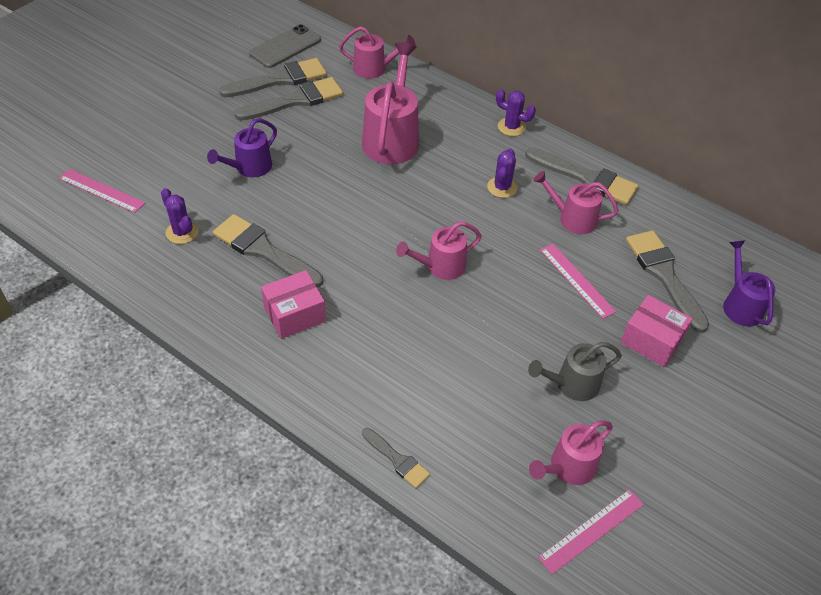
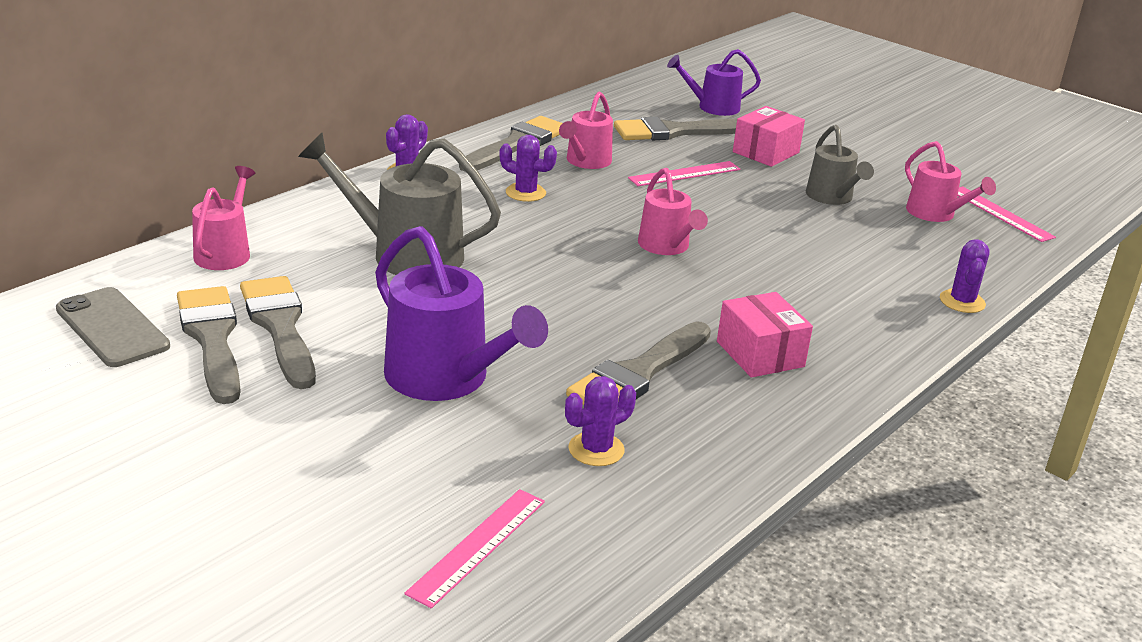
camera: 85 degrees left, 20 degrees down
(249, 168) = (446, 379): purple watering can -> purple watering can, size x1.64
(392, 138) = (406, 254): pink watering can -> grey watering can
(397, 460) = (962, 302): grey brush -> purple cactus

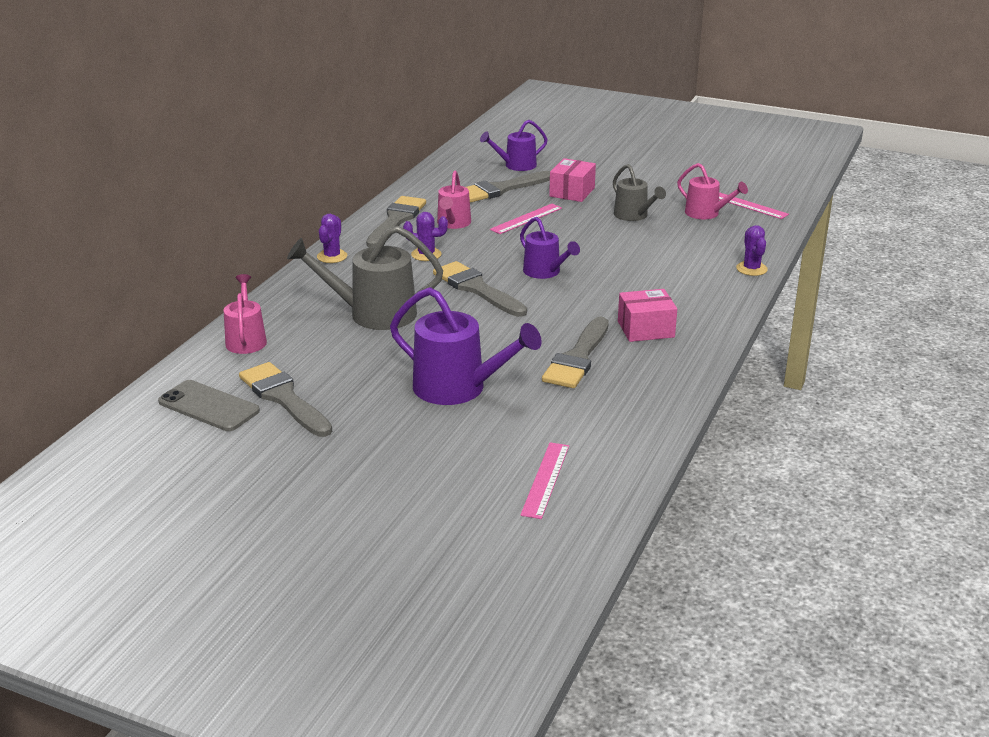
camera: 15 degrees left, 0 degrees up
(280, 327) = (324, 380): grey brush -> grey brush (476, 289)
(596, 449) = (580, 409): purple cactus -> none
(666, 246) = (545, 272): pink watering can -> purple watering can
(760, 354) = (646, 329): pink box -> pink box turned 60 degrees counterclockwise

